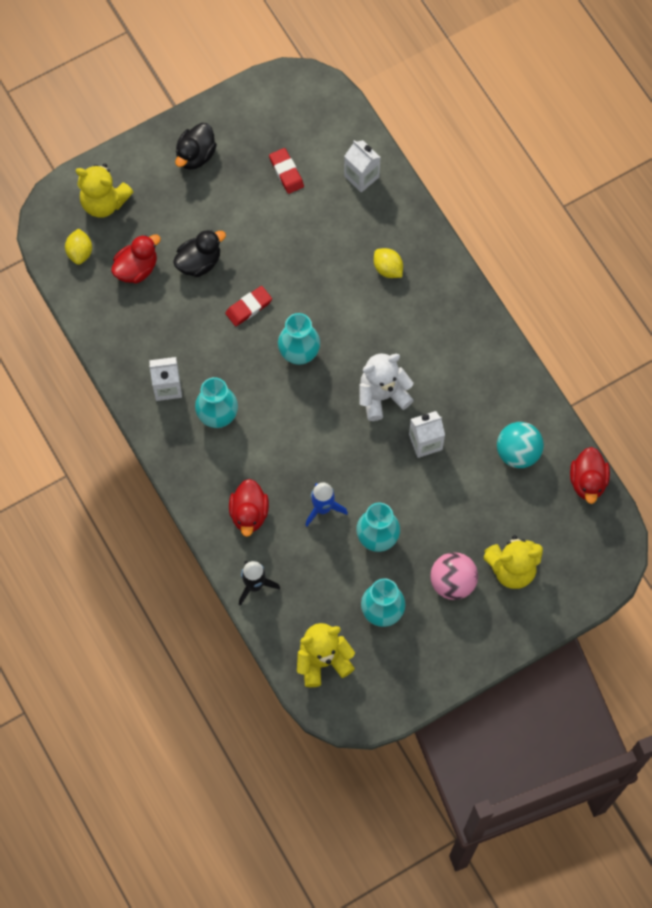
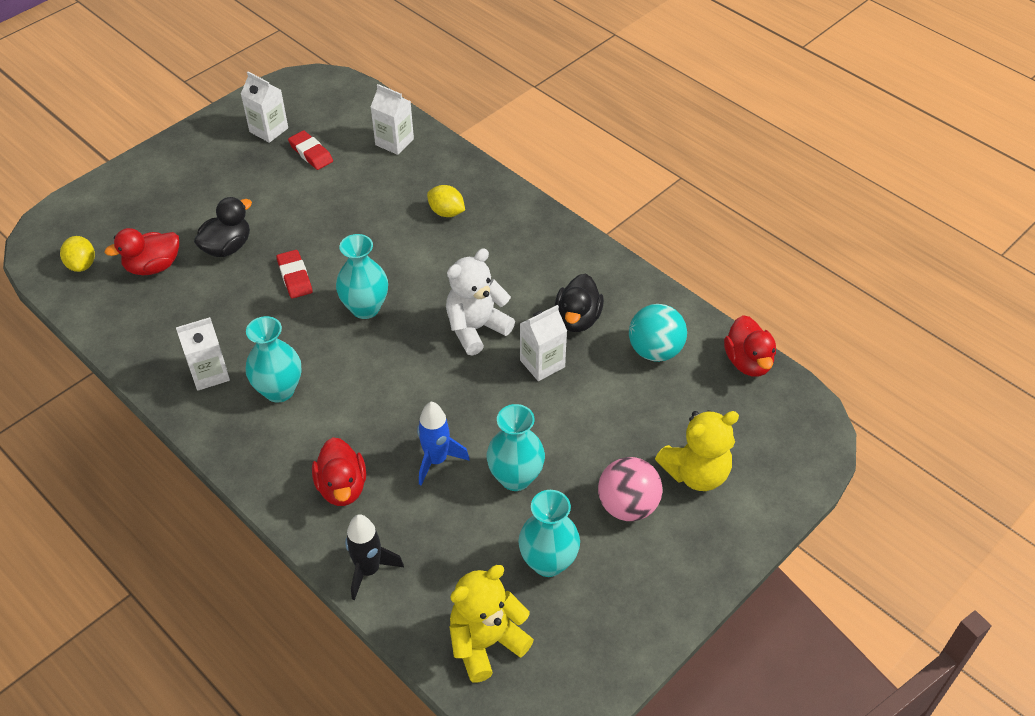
camera: 15 degrees left, 20 degrees down
(104, 202) = (106, 215): yellow teddy bear -> none
(136, 268) = (153, 267): red duck -> red duck turned 150 degrees counterclockwise
(195, 155) = (206, 157): black duck -> black duck (577, 319)
(248, 307) = (295, 277): red eraser -> red eraser turned 60 degrees counterclockwise
(254, 135) = (269, 130): none -> white carton

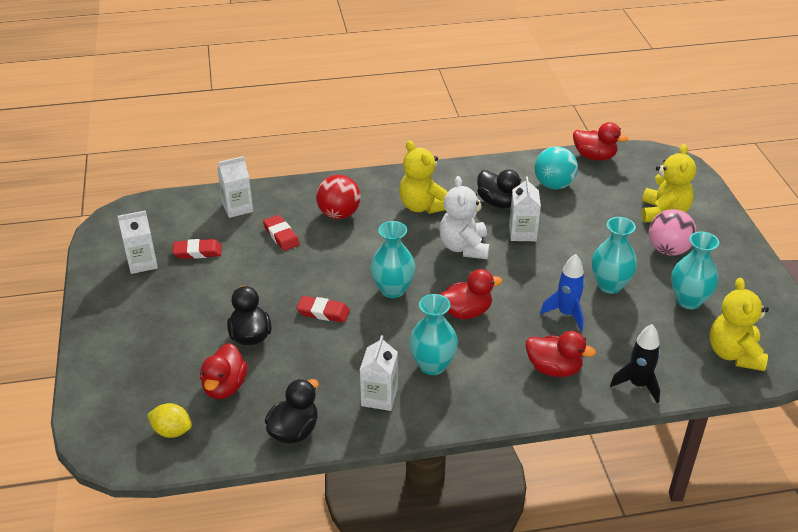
camera: 55 degrees left, 10 degrees down
(130, 339) = (294, 431): none -> black duck
(376, 378) = (466, 312): none -> red duck
(379, 192) = (281, 236): none -> red eraser
(446, 212) = (339, 214): yellow lemon -> red ball
(515, 265) = (423, 206): none -> yellow teddy bear

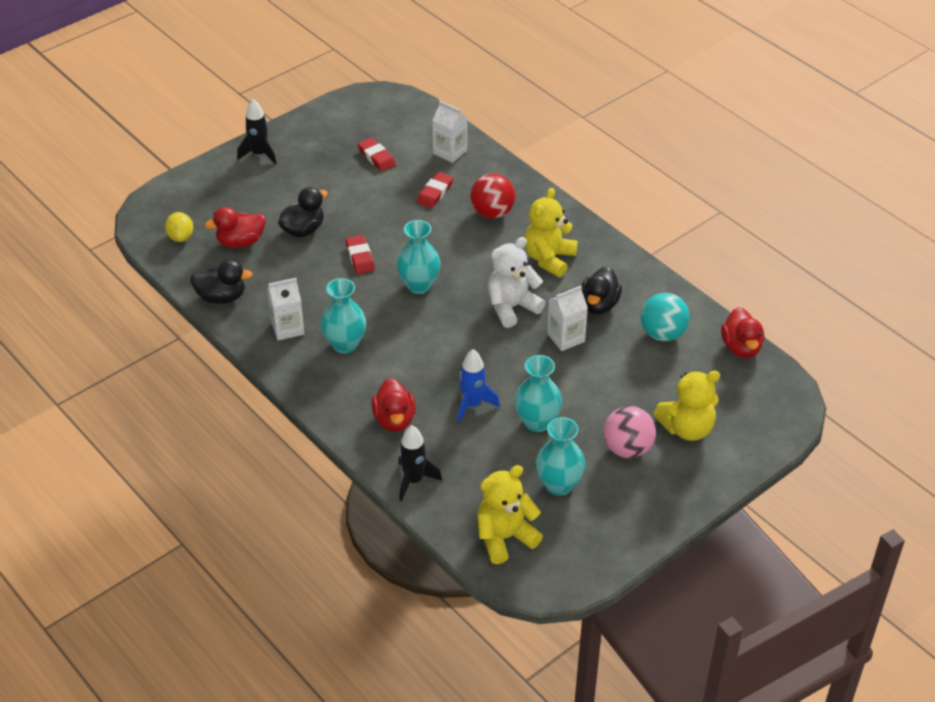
camera: 60 degrees right, 5 degrees up
(108, 326) = (259, 154): none -> black rocket
(142, 263) = (340, 136): white carton -> none
(466, 312) = (425, 340): red duck -> none

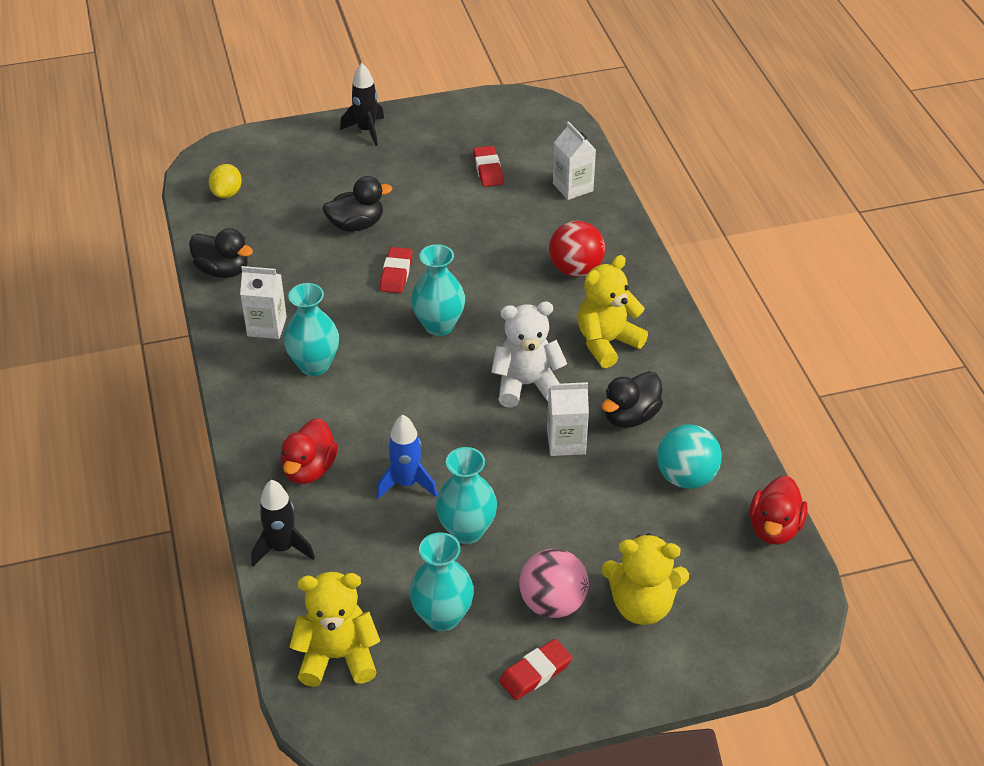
camera: 25 degrees right, 0 degrees up
(240, 242) = (283, 217): red duck -> none
(435, 193) = (526, 227): red eraser -> red eraser (535, 672)

